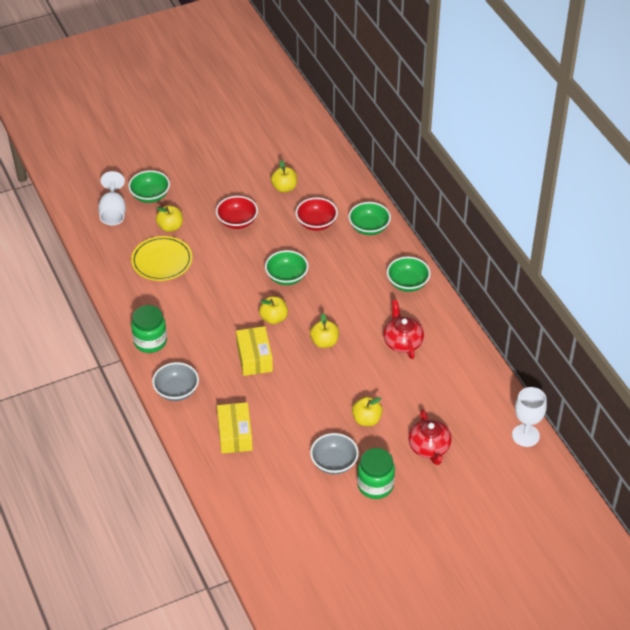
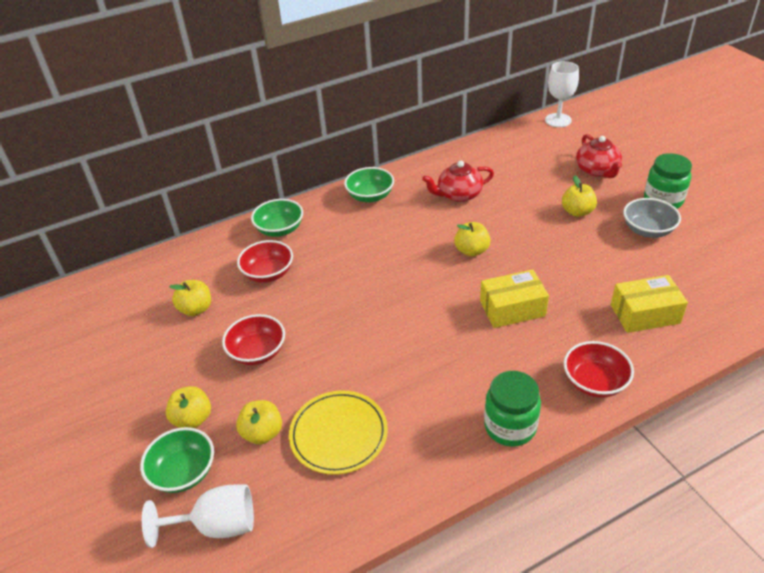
camera: 90 degrees left, 5 degrees down
(176, 391) = (594, 382): grey bowl -> red bowl
(273, 318) = (440, 297): yellow apple -> yellow apple (193, 419)
(286, 277) = (365, 292): green bowl -> none
(429, 448) = (597, 170): red teapot -> red teapot turned 90 degrees clockwise

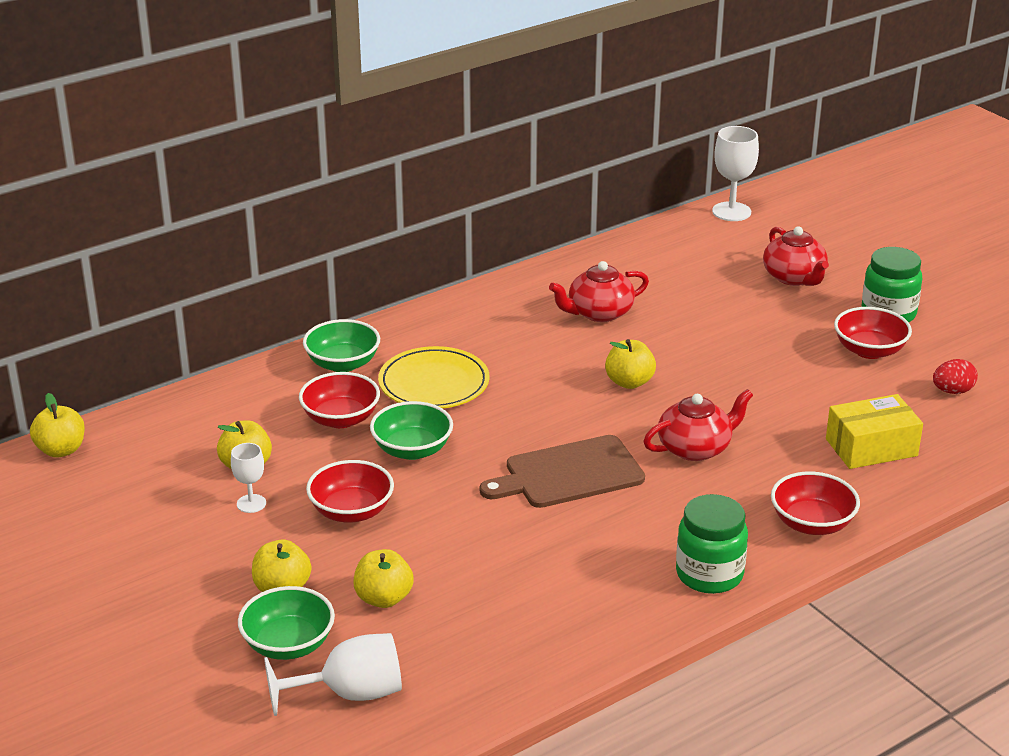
camera: 10 degrees left, 10 degrees down
(191, 341) = (251, 503): none -> white goblet
(338, 434) = (487, 594): yellow plate -> yellow plate (434, 383)
(370, 196) = (468, 318): green bowl -> green bowl (412, 450)
(417, 327) = (568, 474): none -> brown cutting board
(512, 309) = (695, 448): yellow box -> red teapot
(577, 212) = (771, 330): yellow apple -> yellow apple (61, 450)
(647, 230) = (869, 350): grey bowl -> red bowl
(709, 267) = (952, 391): none -> red egg

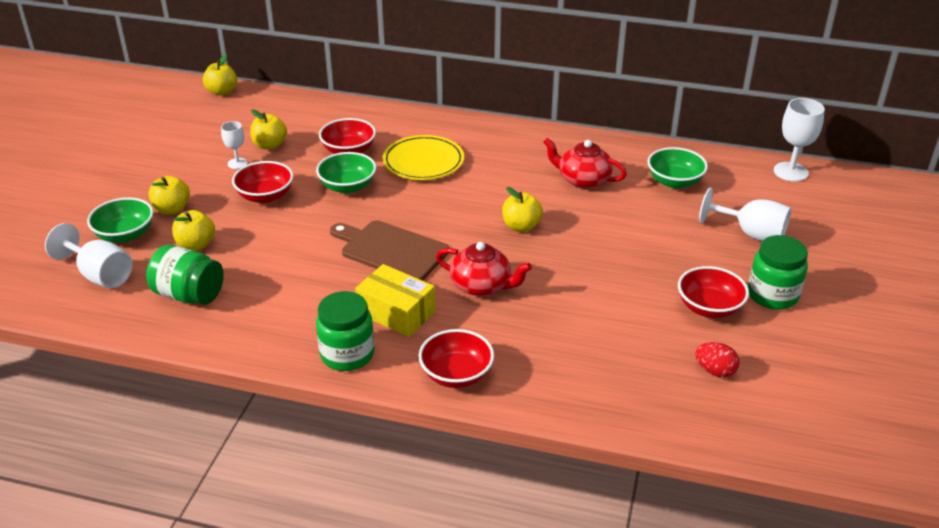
camera: 50 degrees right, 5 degrees up
(343, 364) = (403, 125): green bowl -> green bowl (674, 181)
(477, 640) = (189, 295): none -> green jar
(794, 277) = (751, 234): red teapot -> white goblet
(871, 447) = (585, 362): yellow box -> yellow box (396, 313)

